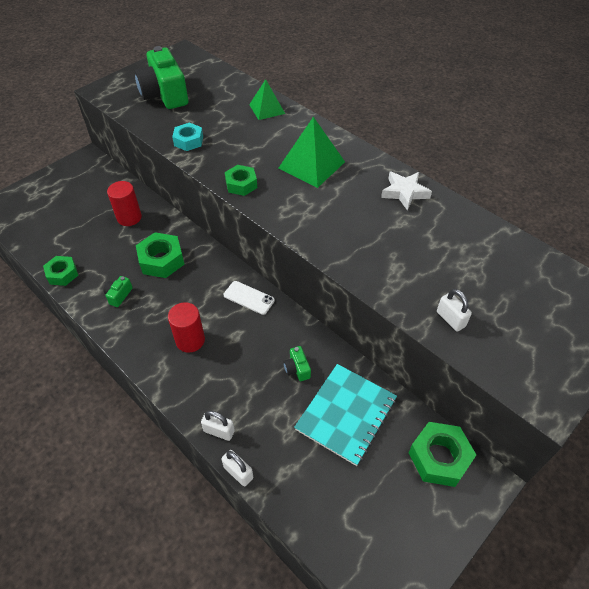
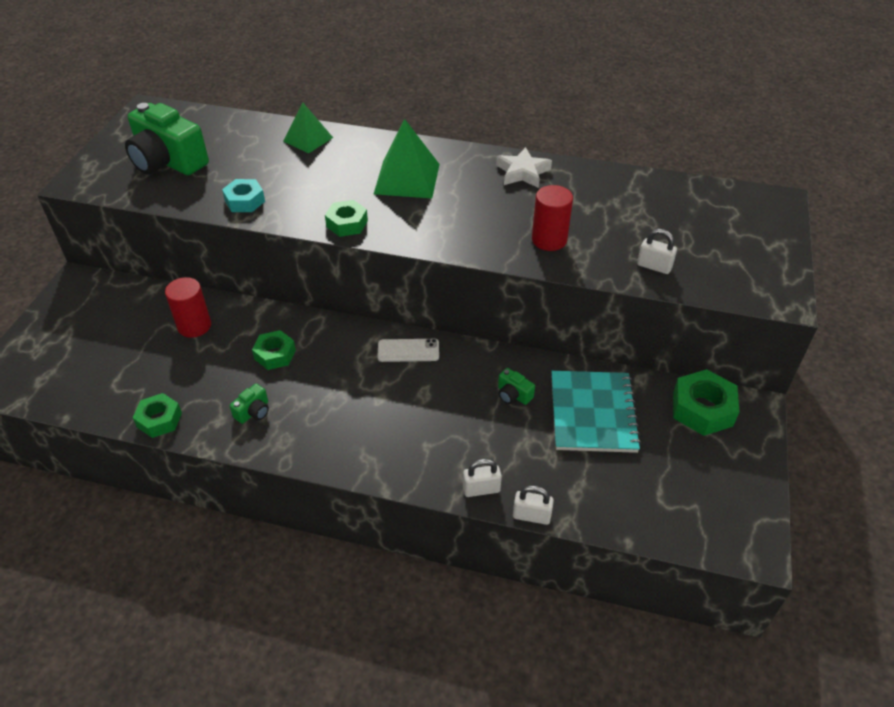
camera: 30 degrees left, 5 degrees down
(119, 295) = (253, 412): green camera -> green camera turned 135 degrees counterclockwise
(161, 260) = (275, 354): green nut -> green nut, size x0.66
(190, 340) = (378, 419): red cylinder -> red cylinder (549, 240)

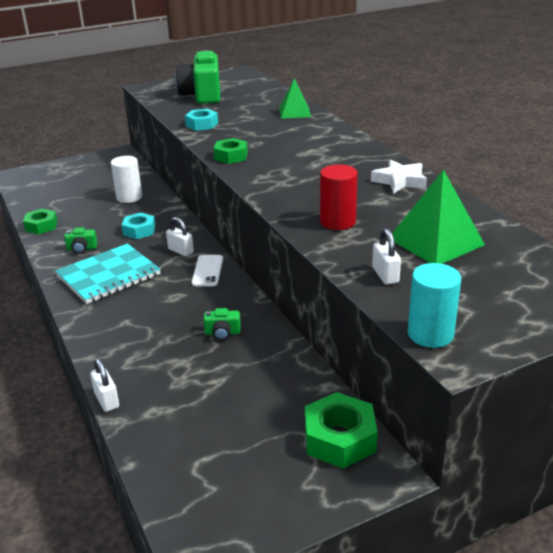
camera: 50 degrees right, 15 degrees down
(194, 326) = (129, 197): red cylinder -> white cylinder
(275, 354) = (139, 231): green nut -> turquoise nut
(407, 178) = (312, 152): green pyramid -> green pyramid (436, 241)
(408, 350) = (207, 271): white phone -> white phone turned 45 degrees clockwise
(481, 489) = (109, 364): white padlock -> white padlock (181, 251)
(513, 395) = (222, 333): green camera -> green camera turned 90 degrees counterclockwise
(592, 413) = (252, 379): turquoise notebook -> turquoise notebook (108, 275)
(747, 294) = (430, 334): none -> turquoise cylinder

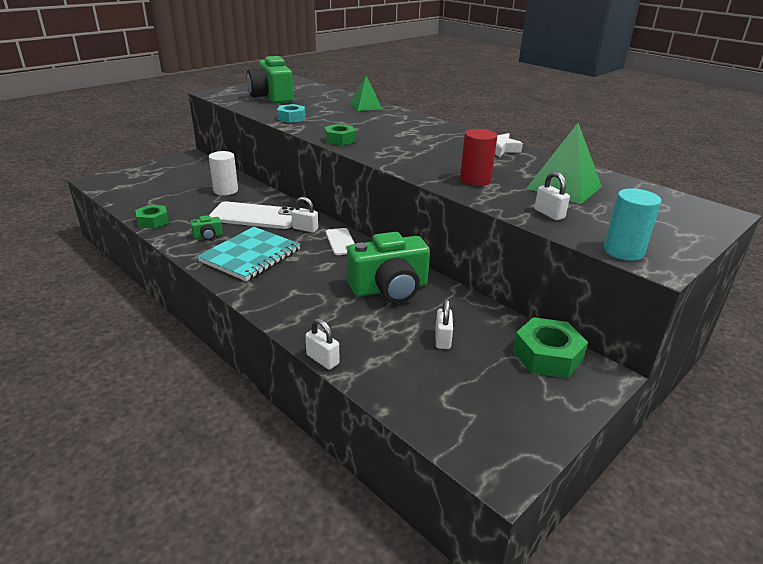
camera: 20 degrees left, 0 degrees up
(139, 231) = (254, 216): turquoise nut -> white phone
(222, 333) = (389, 289): green camera -> green camera, size x2.39
(239, 399) = (442, 339): none -> white padlock

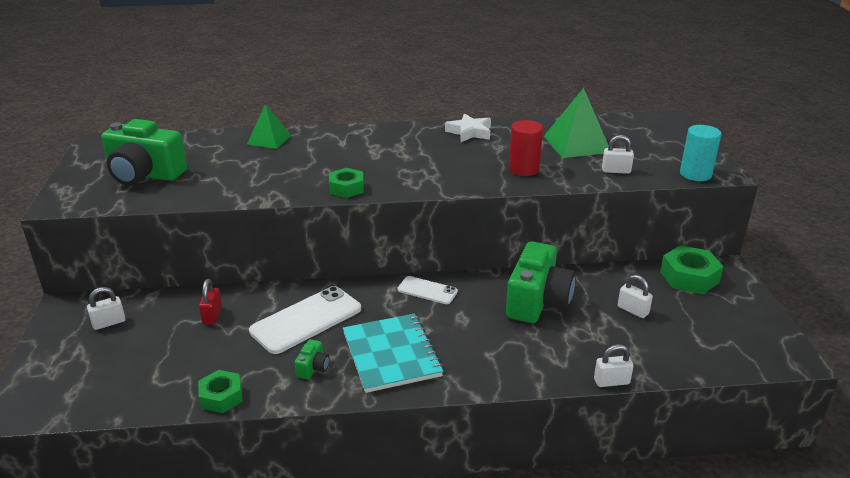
camera: 50 degrees left, 0 degrees up
(225, 190) = (212, 315): white cylinder -> red padlock
(291, 118) = (240, 189): turquoise nut -> none
(305, 229) = (375, 300): white padlock -> white padlock (109, 323)

